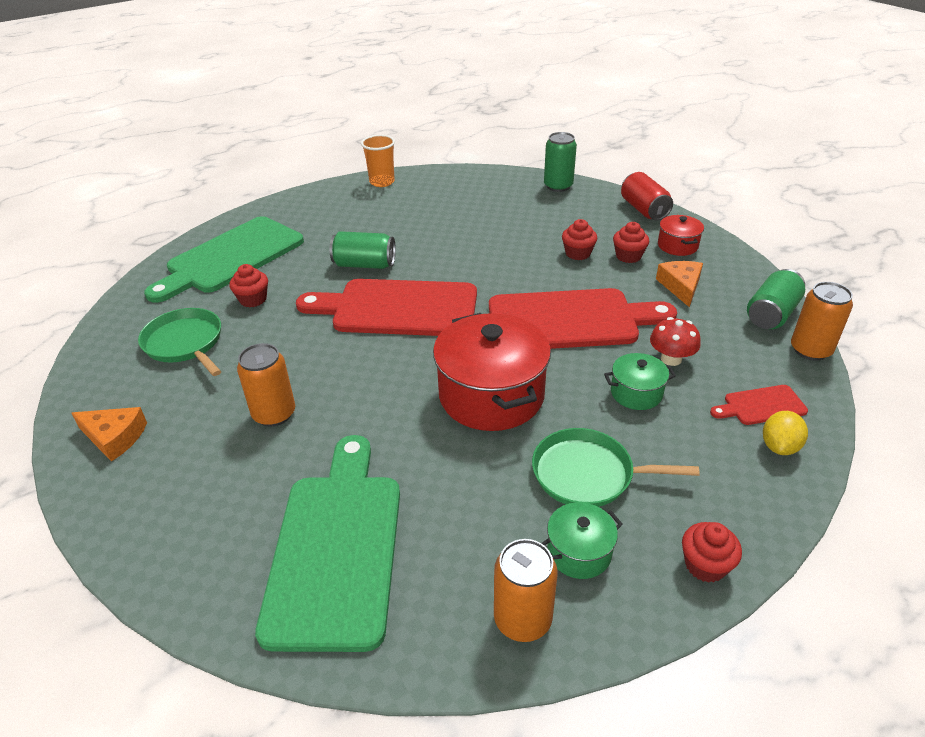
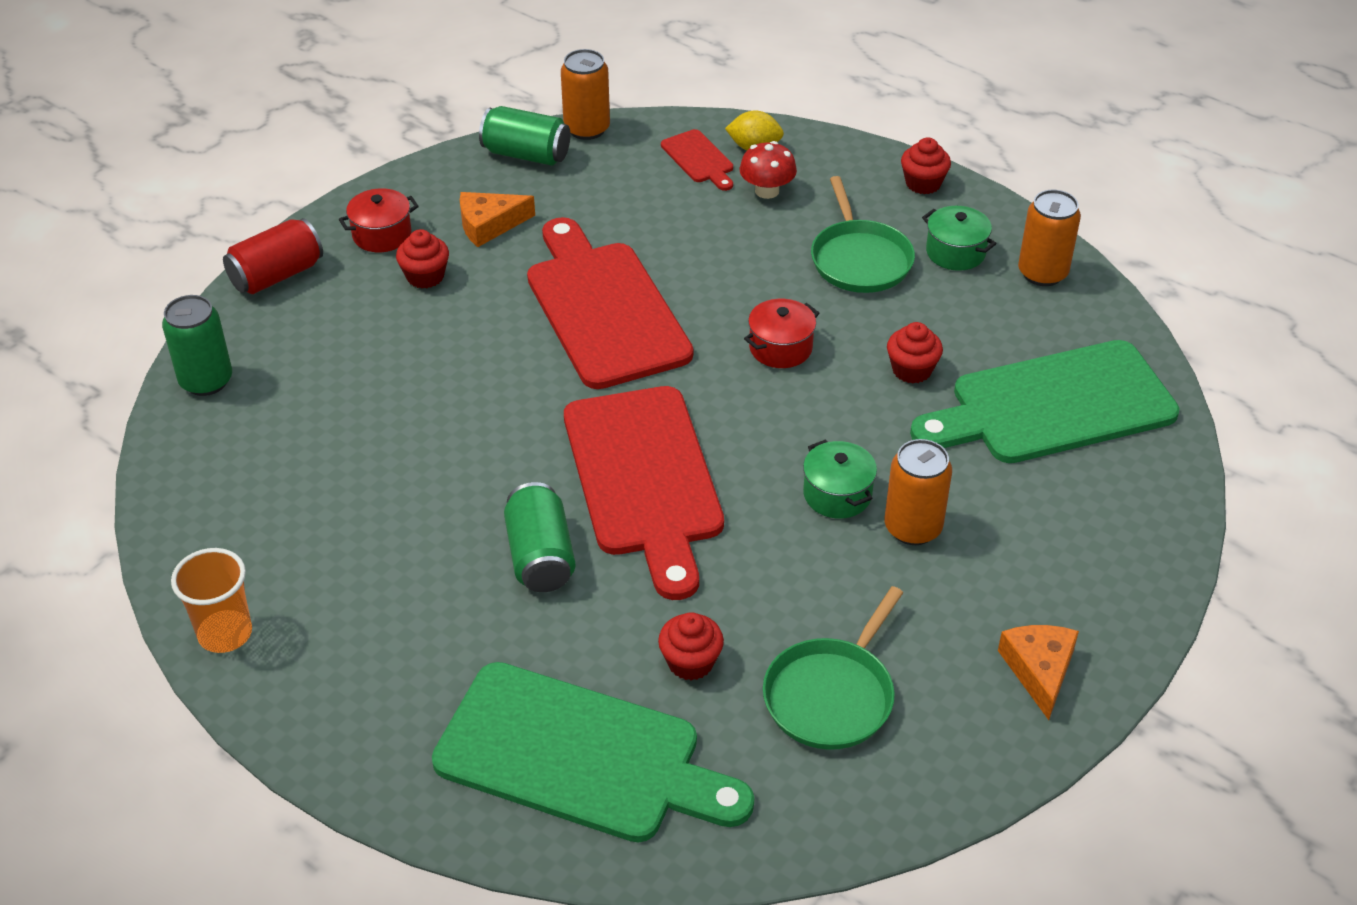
camera: 110 degrees left, 5 degrees up
(491, 395) = (780, 348): red pot -> red pot, size x0.49
(578, 253) = (432, 325): red cupcake -> red cupcake (911, 370)
(636, 393) = (720, 241): green pot -> green pot (837, 494)
(671, 359) = (647, 221): red mushroom -> red mushroom (767, 191)

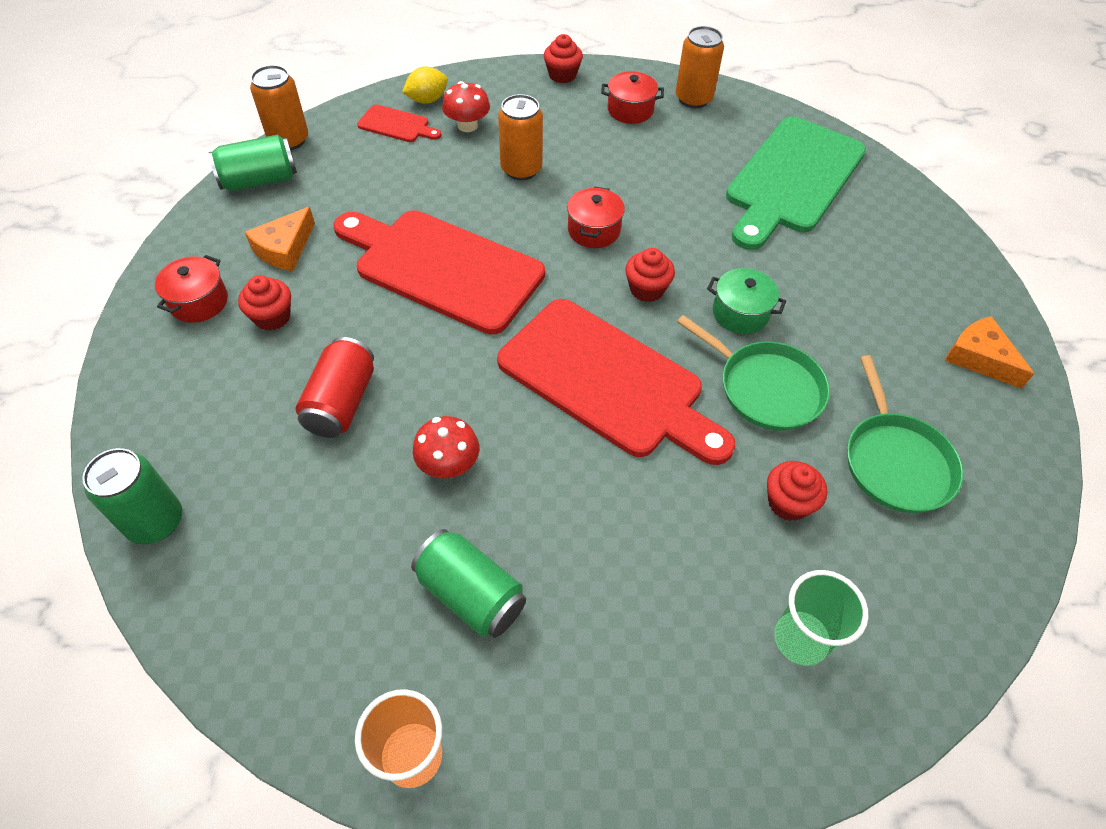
camera: 40 degrees left, 10 degrees up
(277, 275) = (133, 386): red can -> red can (341, 402)
(445, 465) = (448, 465): none -> red mushroom
(540, 557) = (599, 493): green can -> green can (471, 594)
(580, 756) = (800, 639): green cutting board -> green cup
(860, 259) = (578, 143): green pan -> green pan (765, 388)
(911, 370) = (690, 201): red cupcake -> red cupcake (647, 289)
(913, 528) = (808, 308): orange can -> orange can (521, 169)
(955, 252) = (630, 110): green pot -> red pot

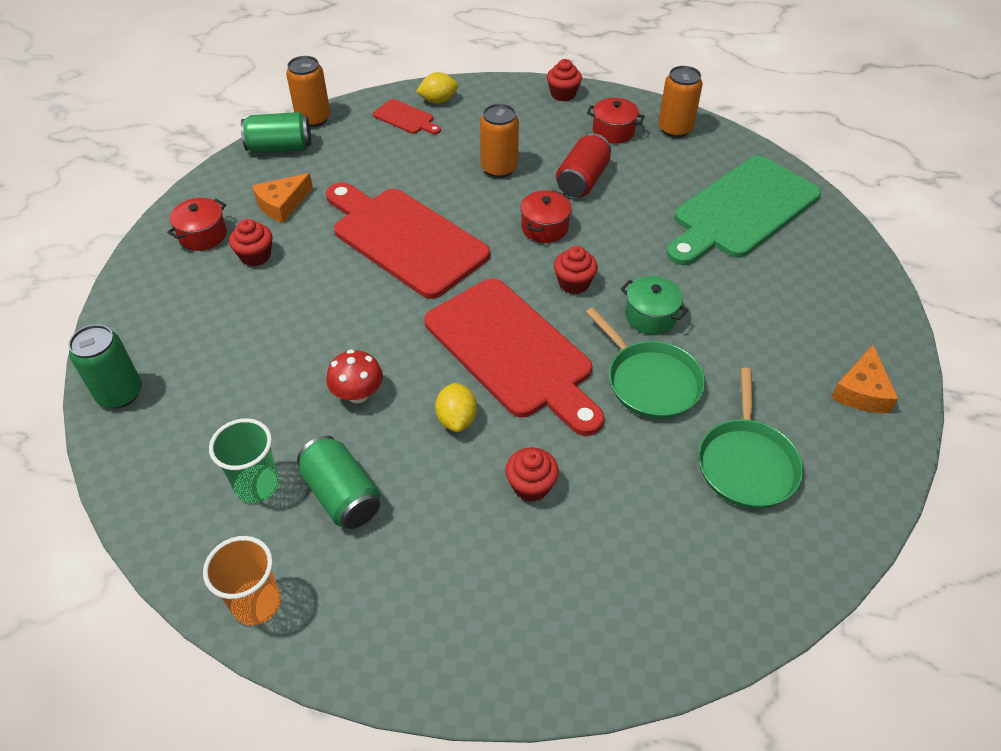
camera: 15 degrees right, 5 degrees down
(341, 402) = (288, 330): red can -> red can (582, 180)
(467, 126) = (465, 126): red mushroom -> none
(572, 473) = (457, 419): none -> yellow lemon
(788, 503) = (635, 478): red cupcake -> red cupcake (531, 486)
(800, 639) = (605, 587): green cup -> green cup (257, 485)
(979, 358) = (861, 391): orange cheese -> orange cheese turned 135 degrees counterclockwise

